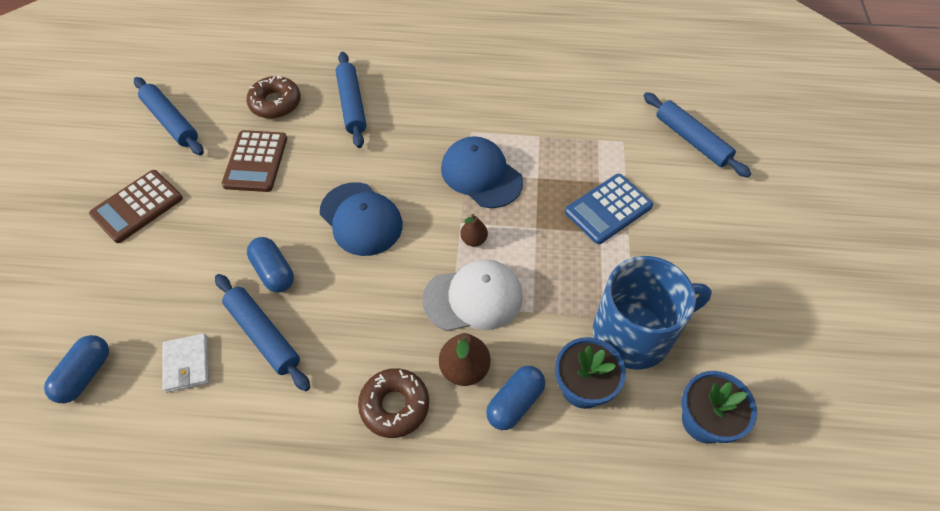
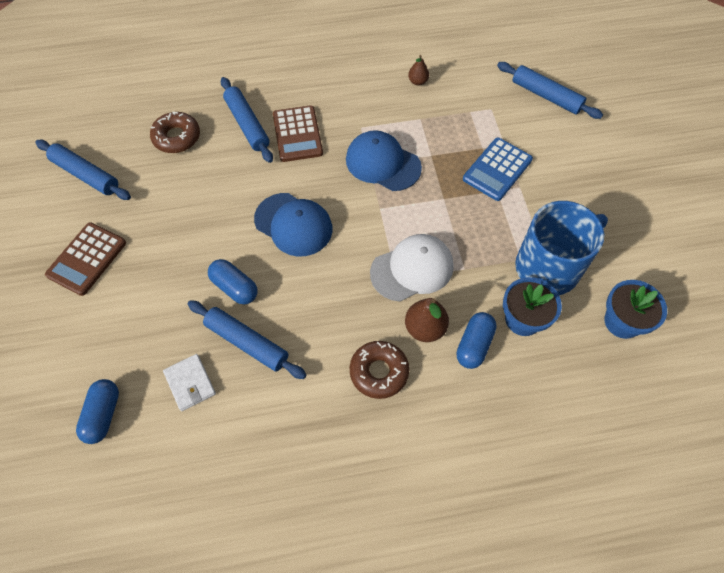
camera: 15 degrees left, 5 degrees up
(255, 161) = (180, 194): brown calculator -> brown calculator (297, 134)
(474, 240) = (396, 220): brown pear -> brown pear (418, 81)

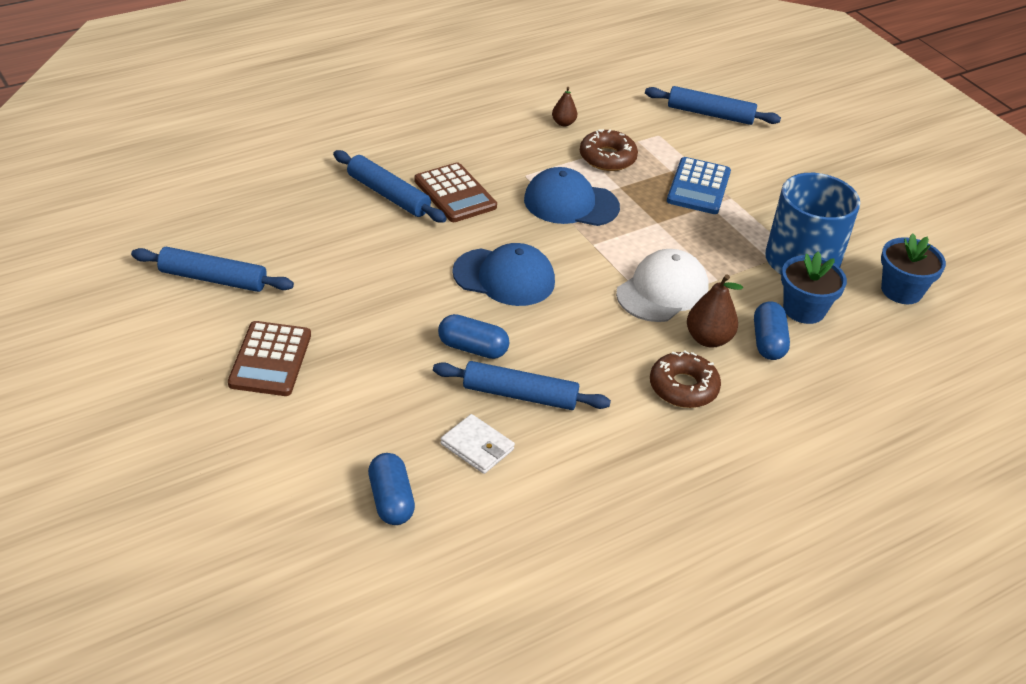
camera: 25 degrees left, 20 degrees down
(176, 137) = (308, 222): brown donut -> brown donut (607, 158)

